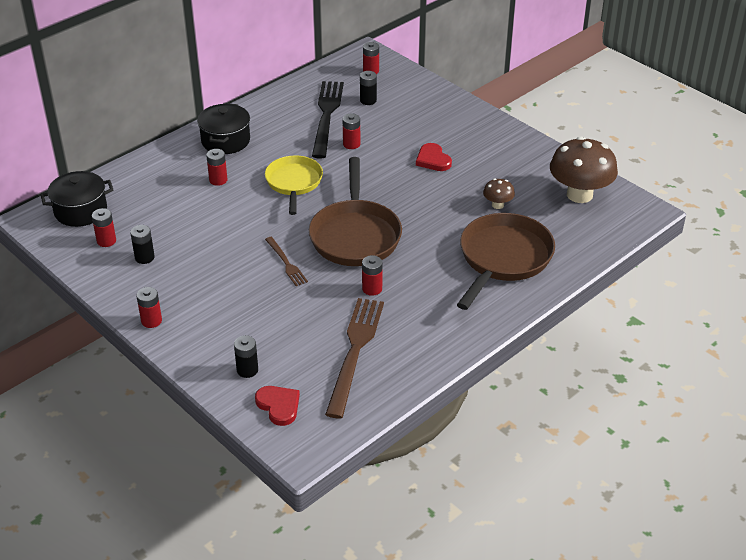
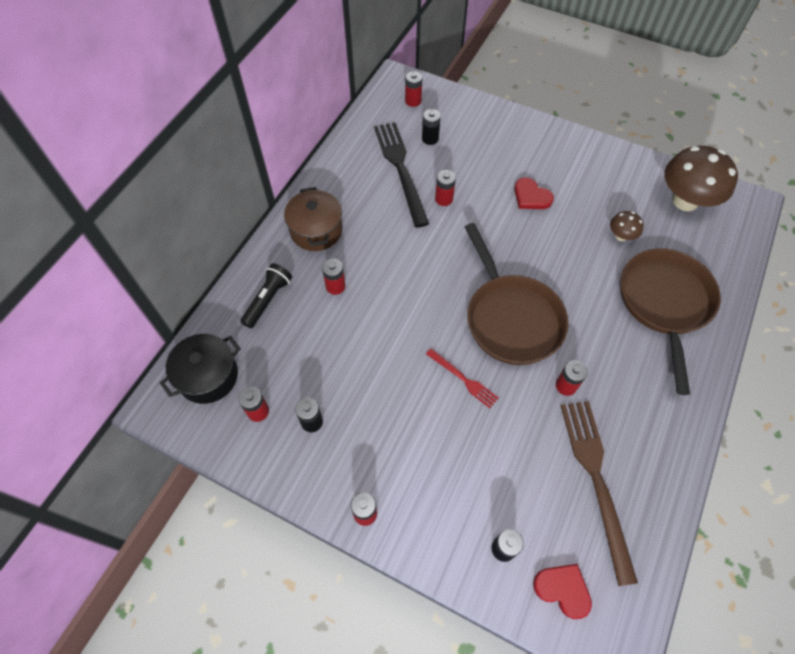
camera: 20 degrees left, 20 degrees up
(157, 175) = (268, 300): none -> black flashlight
(225, 141) = (316, 230): black pot -> brown pot
(286, 263) = (463, 379): brown fork -> red fork
(294, 183) = (414, 267): yellow pan -> none

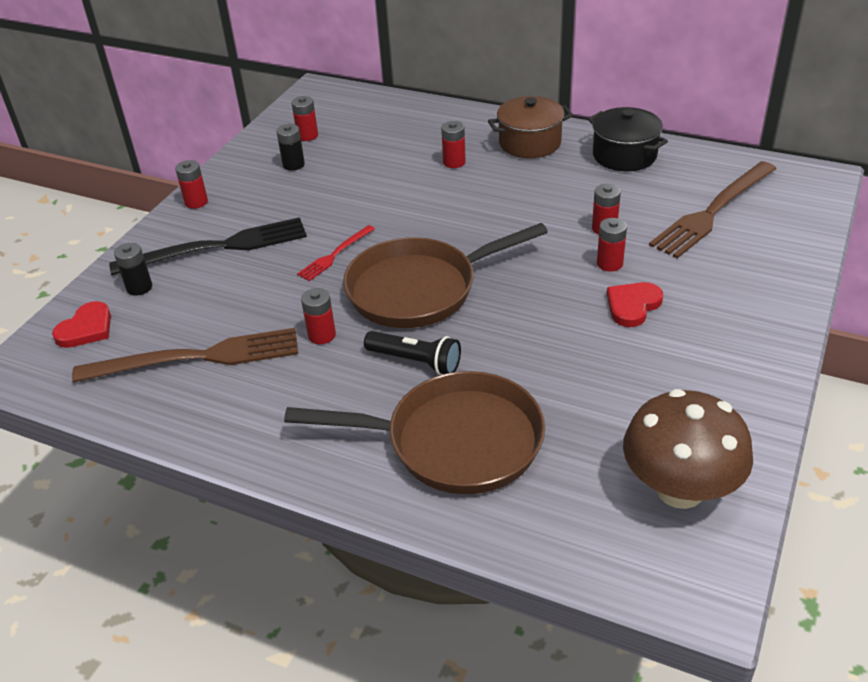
camera: 90 degrees right, 20 degrees down
(208, 376) = (345, 107): black pot -> black pot (624, 155)
(268, 300) = (433, 126): black flashlight -> black flashlight (415, 361)
(400, 169) = (646, 192): black fork -> black fork (218, 247)
(413, 101) = (782, 193): red battery -> red battery (609, 264)
(430, 138) = (713, 211): black battery -> brown fork
(621, 236) = (578, 400): brown mushroom -> none

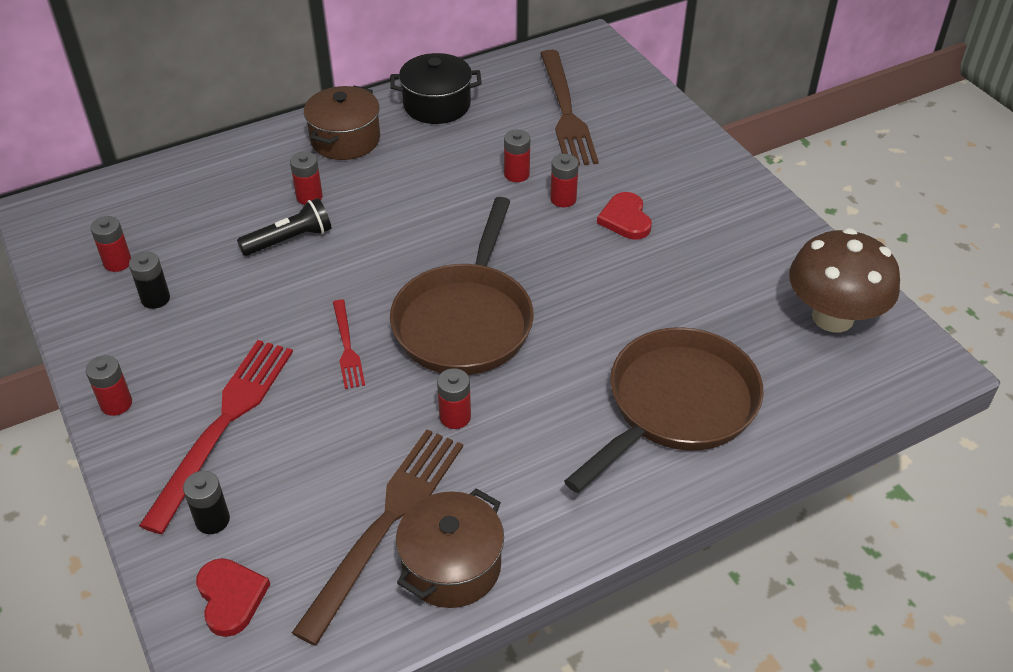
camera: 55 degrees left, 5 degrees up
(186, 407) = (451, 566): none -> brown pot
(218, 247) = (223, 425): black fork -> red fork
(415, 361) = (557, 375): black flashlight -> black flashlight (289, 240)

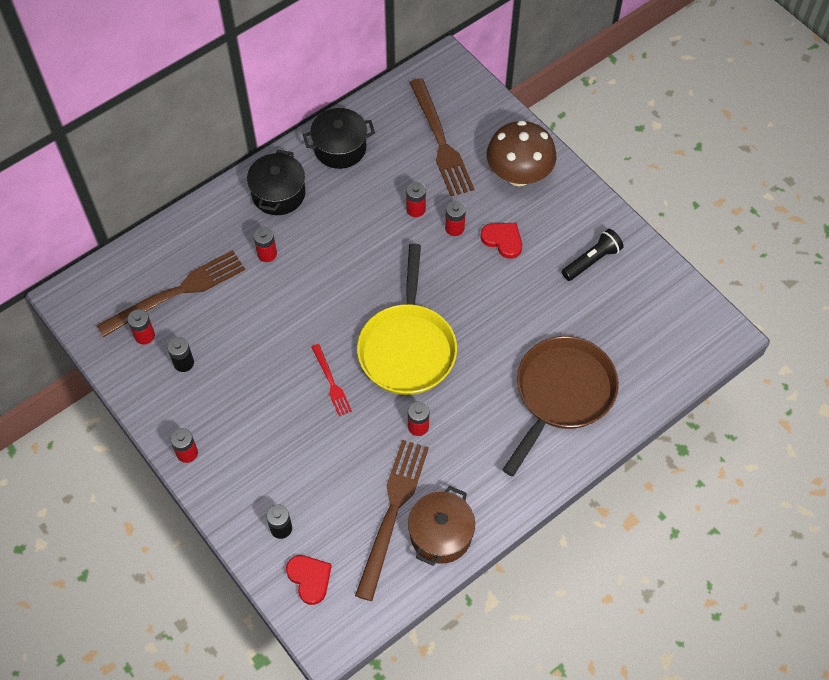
camera: 10 degrees left, 15 degrees up
(178, 223) = (177, 292): none -> brown fork
(223, 425) = (265, 457): red fork -> none
(289, 240) = (264, 296): black flashlight -> black flashlight (592, 261)
(345, 140) = (278, 194): brown pot -> black pot
(465, 321) = (407, 348): brown pan -> yellow pan
(625, 219) = (503, 240): red heart -> red heart turned 150 degrees clockwise
(832, 317) = (657, 305): brown mushroom -> brown mushroom (518, 175)

